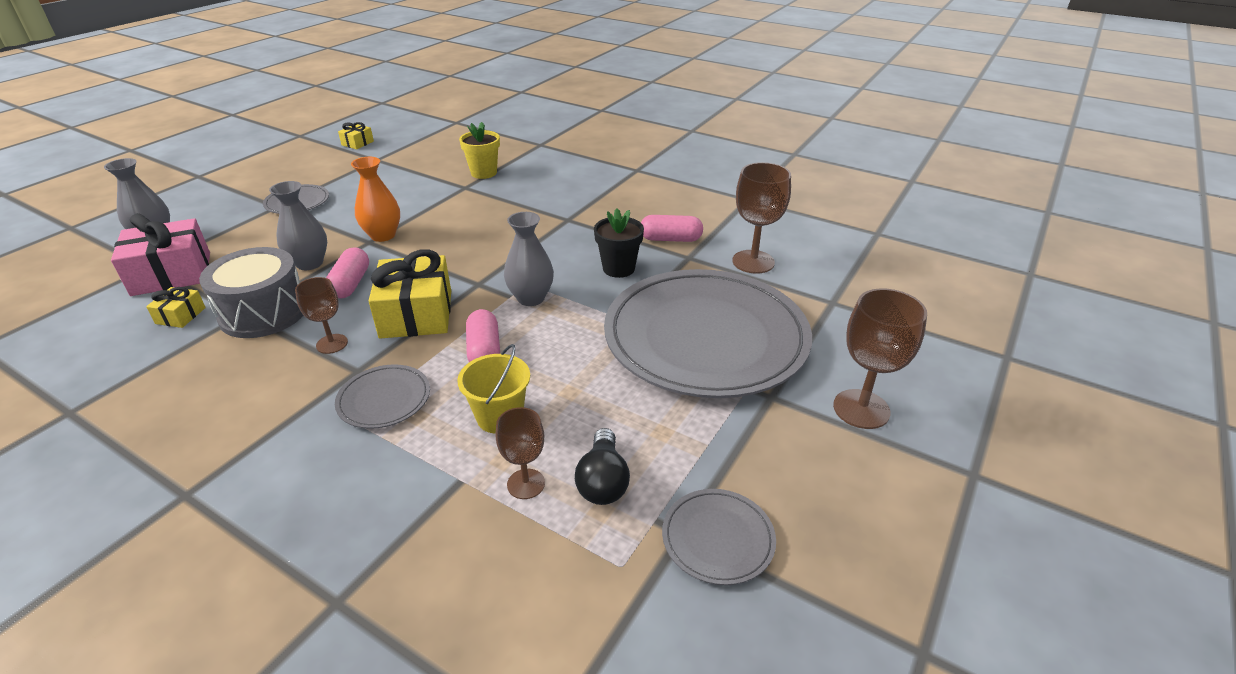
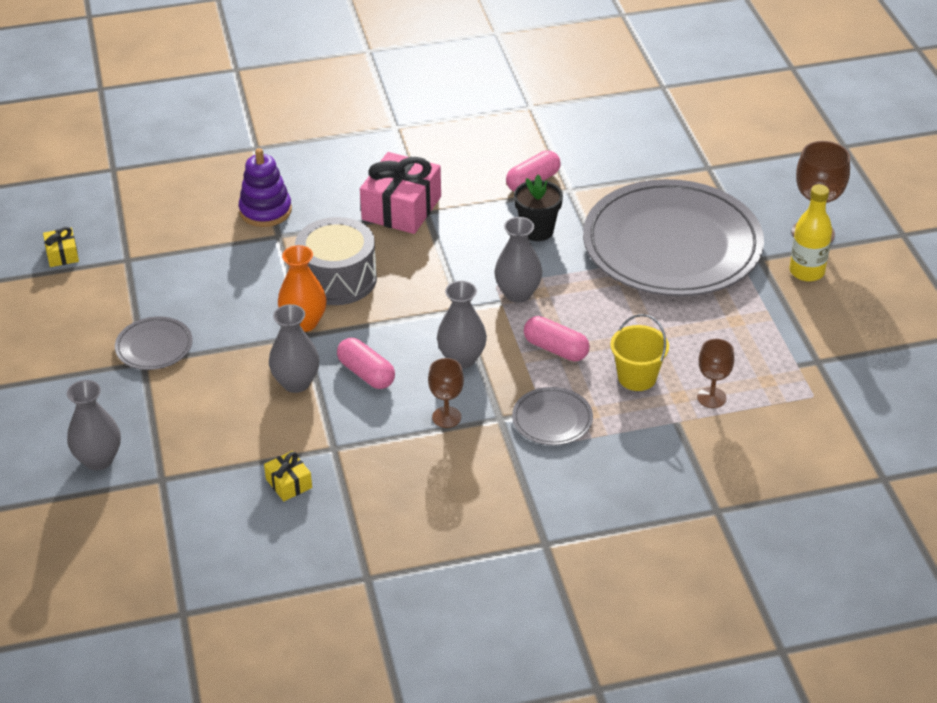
camera: 45 degrees left, 5 degrees up
(172, 274) = (198, 468): pink gift -> pink gift (401, 208)
(264, 312) = (347, 436): grey drum -> grey drum (337, 279)
(416, 314) = (462, 359): yellow gift -> grey vase
(484, 173) = (265, 211): yellow flower pot -> purple stacking toy
(603, 481) = (746, 367): black light bulb -> none
(718, 538) = (836, 351): grey plate -> none
(753, 262) = (617, 165): brown goblet -> none
(802, 438) = (806, 272): none -> yellow bottle

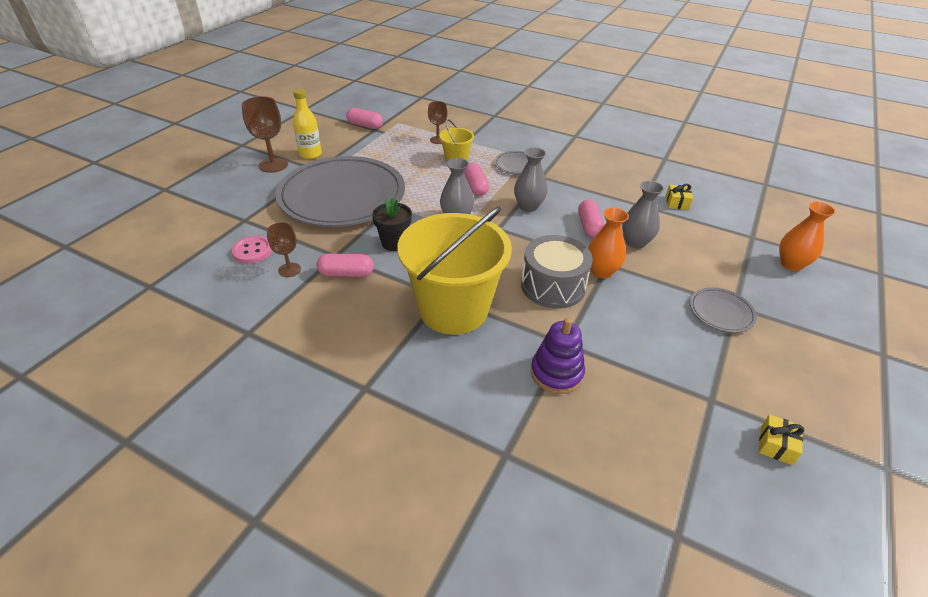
camera: 140 degrees left, 0 degrees up
(98, 459) = (791, 264): grey vase -> orange vase
(401, 208) = (453, 309): pink gift -> yellow bucket
(446, 417) = (566, 189): brown goblet -> brown goblet (289, 270)
(644, 151) = (252, 251): none -> pink button
(840, 359) = (365, 126): none -> pink capsule

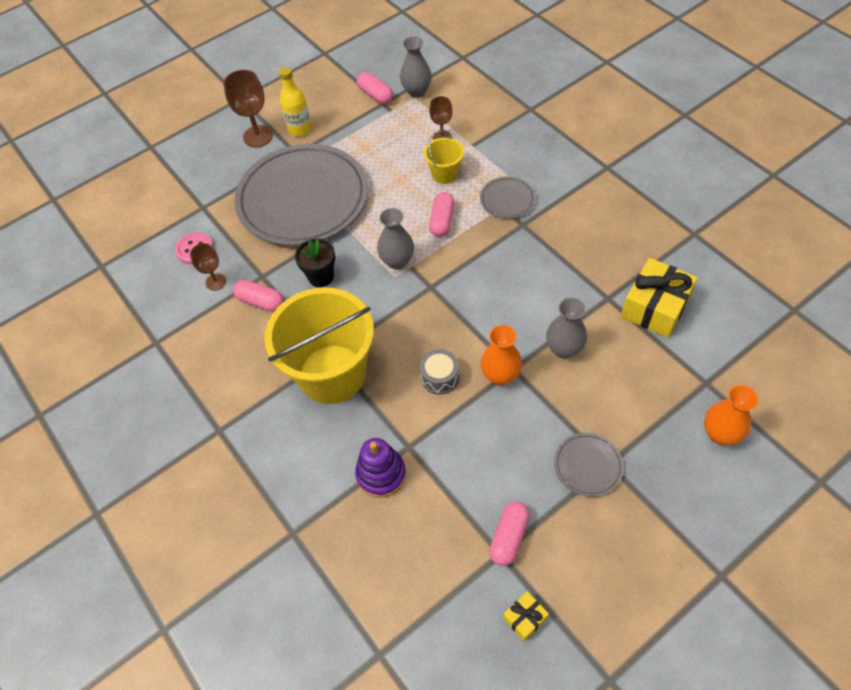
camera: 30 degrees right, 15 degrees up
(528, 206) = (481, 265): grey vase -> grey vase (416, 91)
(553, 286) = (440, 377): grey drum -> grey drum, size x0.57
(589, 226) = (528, 312): pink capsule -> pink capsule (509, 537)
(677, 203) = (655, 307): yellow gift -> yellow gift, size x2.09

